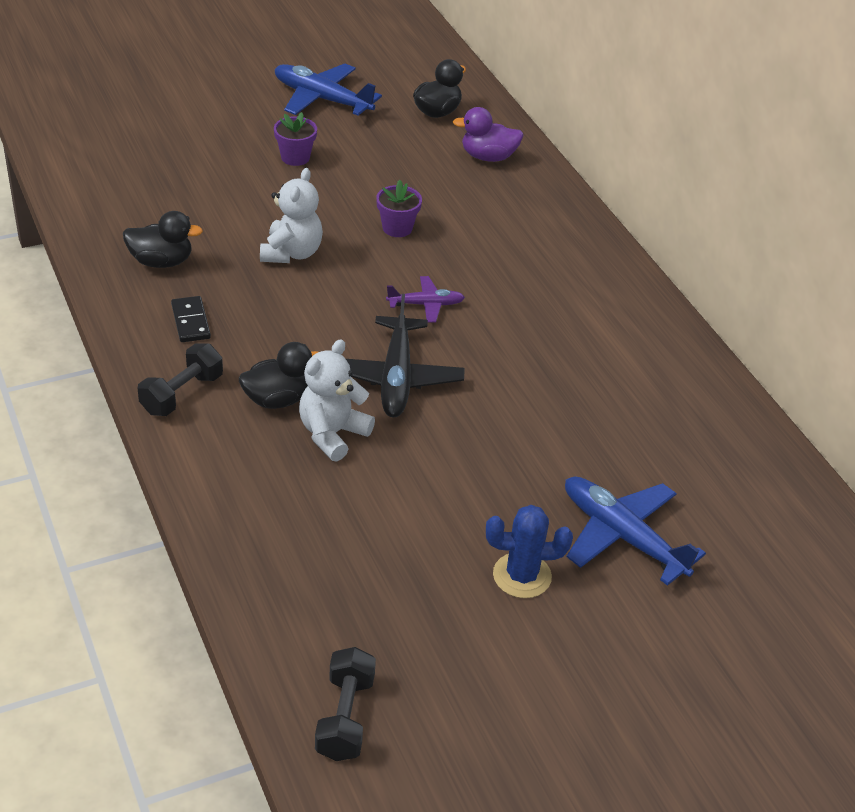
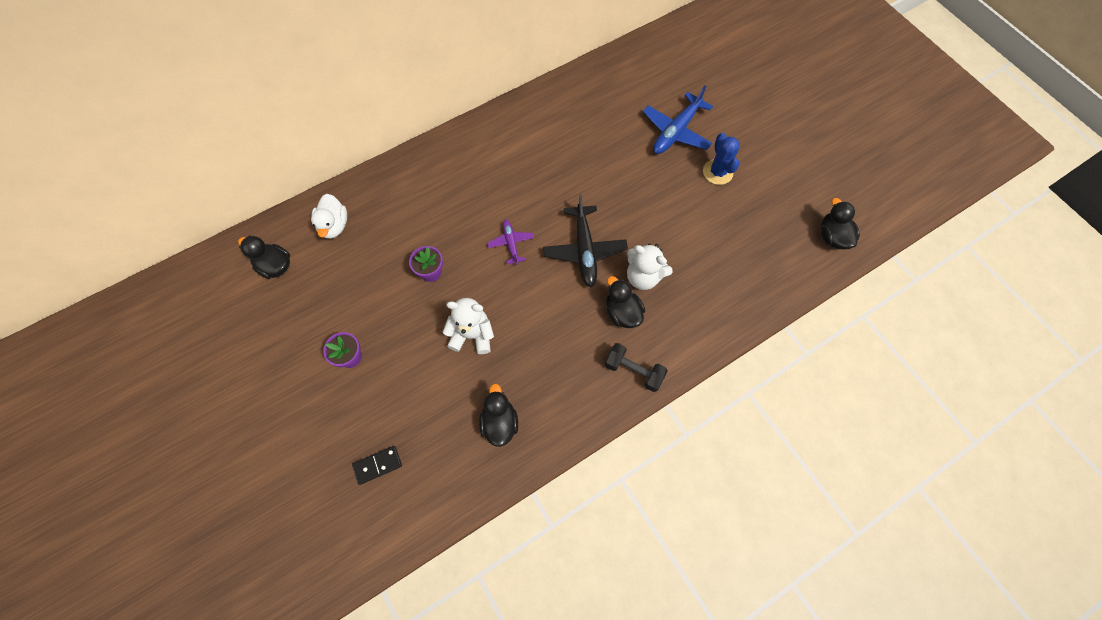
camera: 95 degrees left, 25 degrees up
(191, 321) = (561, 384): black domino -> black domino (377, 465)
(322, 99) = (262, 353): blue plane -> none
(345, 717) = (832, 237): black dumbbell -> black duck
(396, 377) = (584, 250): black plane -> black plane turned 90 degrees clockwise
(488, 157) = (334, 225): purple duck -> white duck

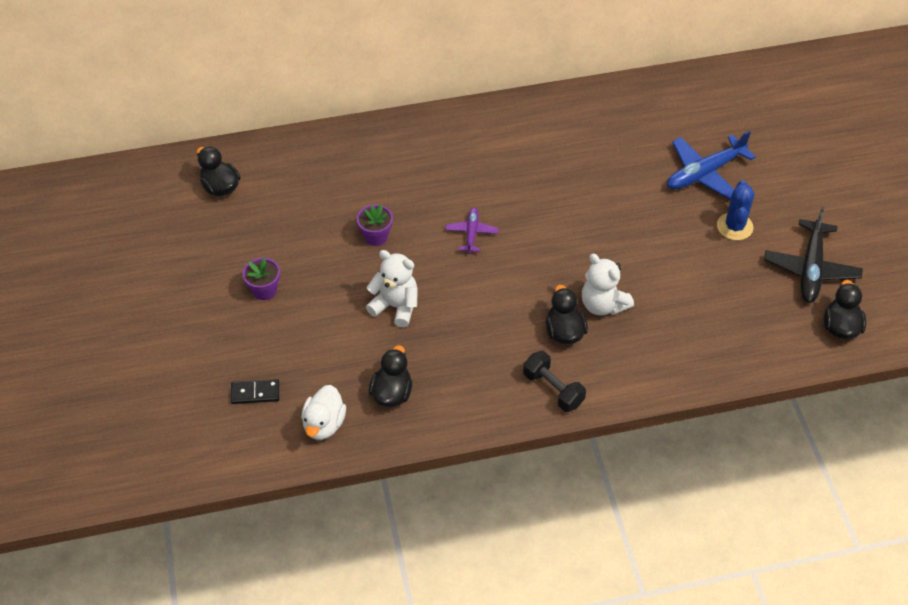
camera: 20 degrees right, 15 degrees down
(334, 225) = (293, 166): white duck -> white duck (324, 424)
(584, 250) = (549, 261): black plane -> black plane (811, 268)

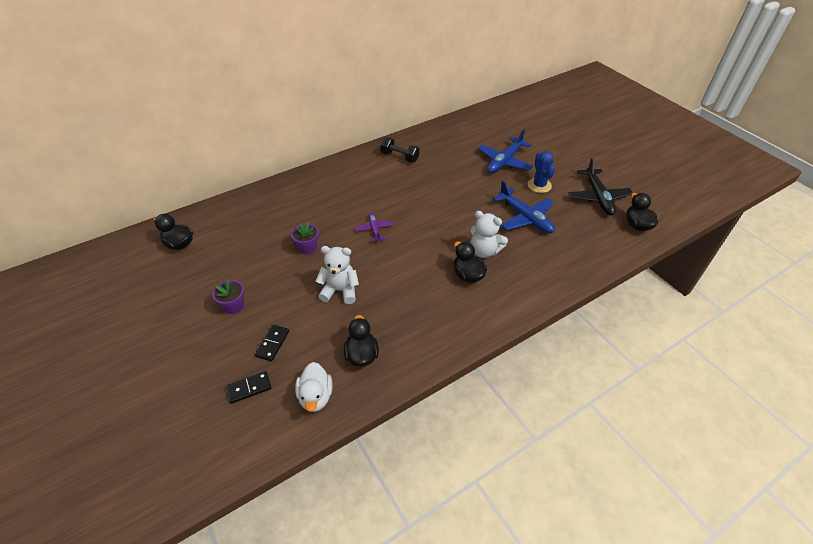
camera: 20 degrees left, 5 degrees down
(295, 350) = (272, 344): none -> black domino
(553, 389) = (479, 316): black dumbbell -> black dumbbell (399, 157)
(685, 271) = (525, 217): none -> blue plane

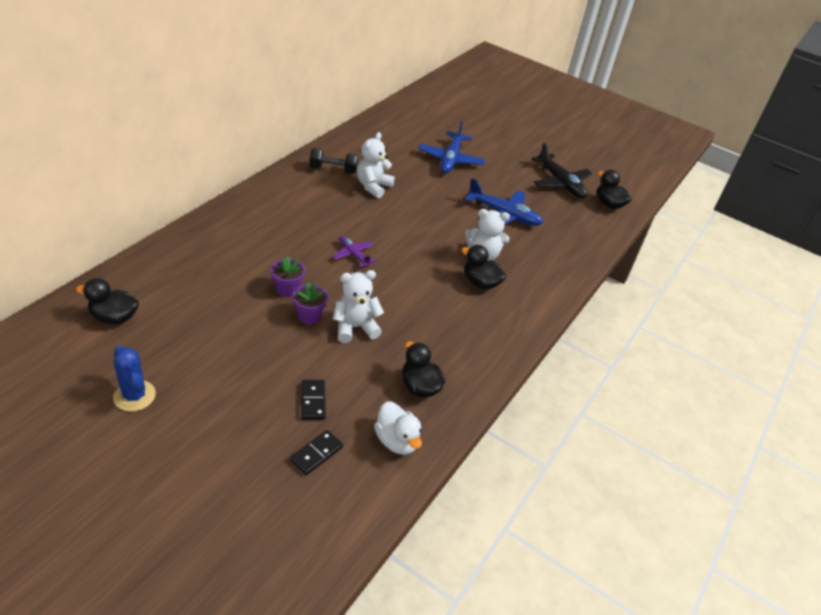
camera: 30 degrees left, 5 degrees down
(234, 306) = (238, 372): purple flower pot -> purple flower pot (309, 316)
(424, 175) = (373, 186): none -> white teddy bear
(539, 185) = (499, 179): blue cactus -> blue cactus (134, 396)

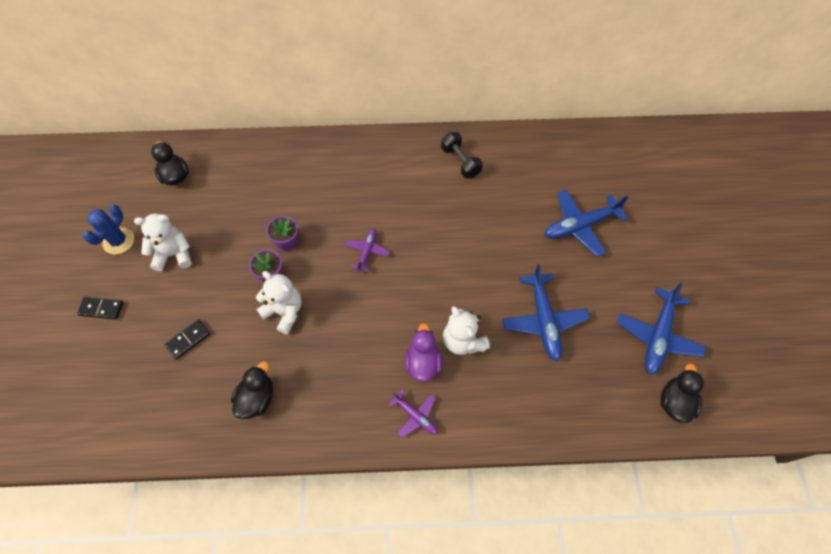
camera: 60 degrees right, 20 degrees up
(316, 454) = (142, 377): black domino -> black domino (101, 309)
(373, 186) = (470, 202): white teddy bear -> white teddy bear (174, 254)
(396, 441) = (190, 420): white duck -> none
(480, 283) = (423, 363): black duck -> purple duck
(519, 310) = (415, 416): none -> purple plane
(560, 182) = (658, 335): black plane -> blue plane

